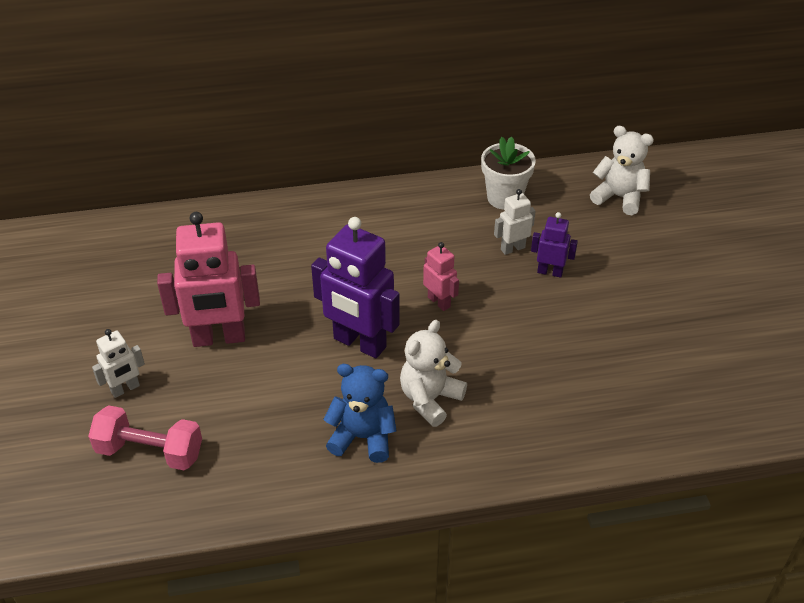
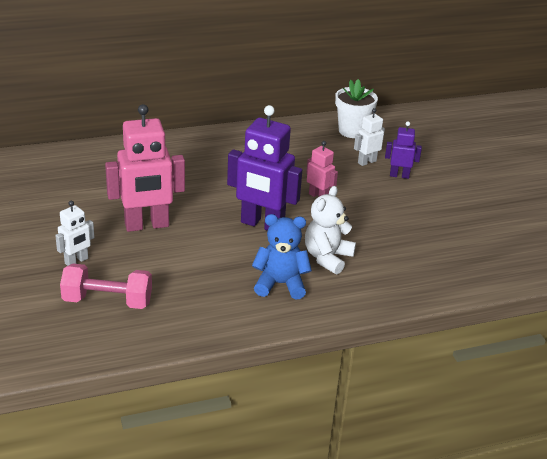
camera: 10 degrees left, 10 degrees down
(619, 197) = (439, 129): white teddy bear -> none

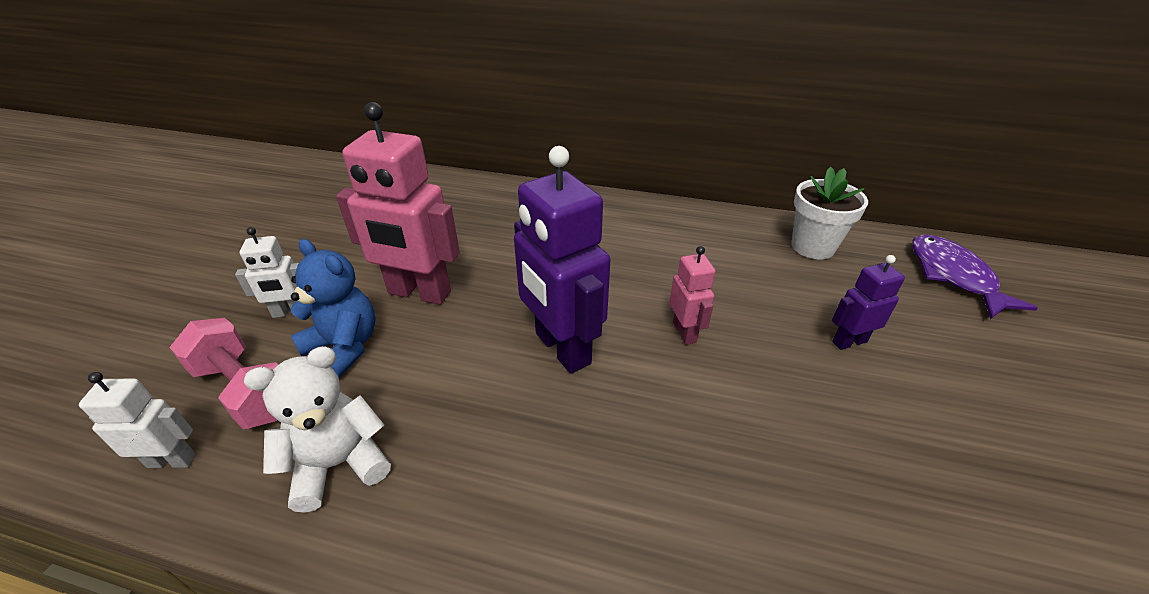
camera: 35 degrees right, 5 degrees up
(280, 284) = (489, 476): blue teddy bear -> blue teddy bear (344, 347)
(327, 258) = (610, 456): white teddy bear -> white teddy bear (339, 464)
(366, 162) = (805, 300): white robot -> white robot (172, 460)
(399, 175) = (849, 341): purple robot -> purple robot turned 60 degrees counterclockwise
(430, 127) = (953, 276): none -> purple fish

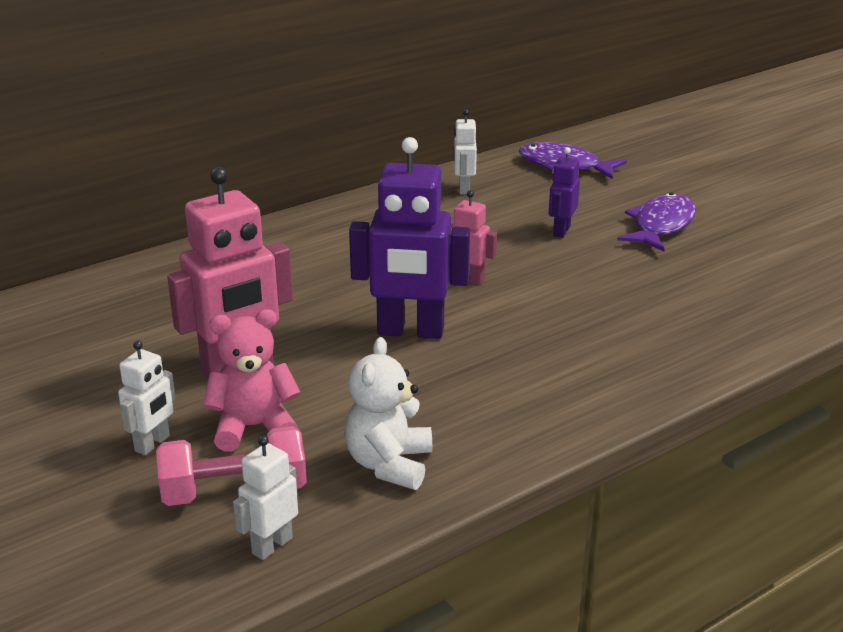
camera: 50 degrees left, 10 degrees down
(344, 347) = (253, 427): blue teddy bear -> pink teddy bear
(812, 247) = (463, 189): white flower pot -> white robot
(987, 410) = (661, 226): none -> purple fish

